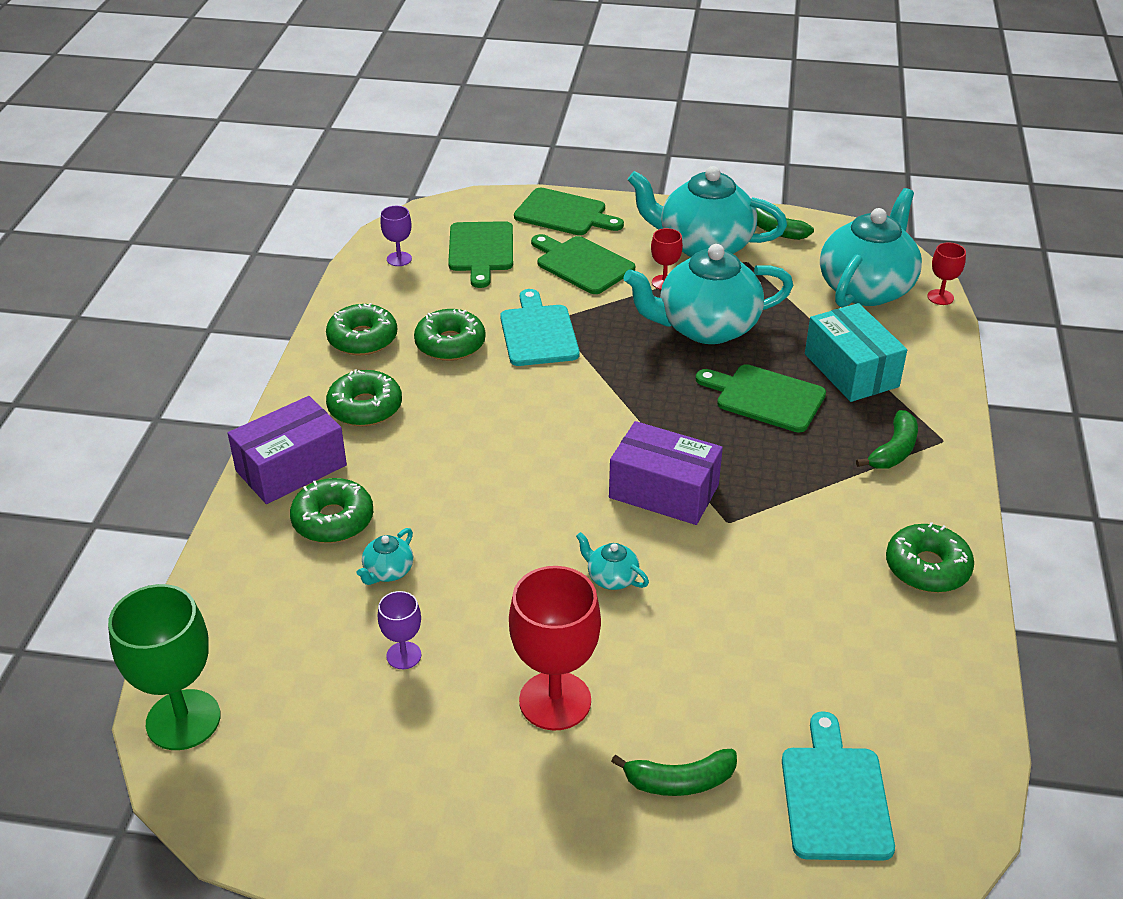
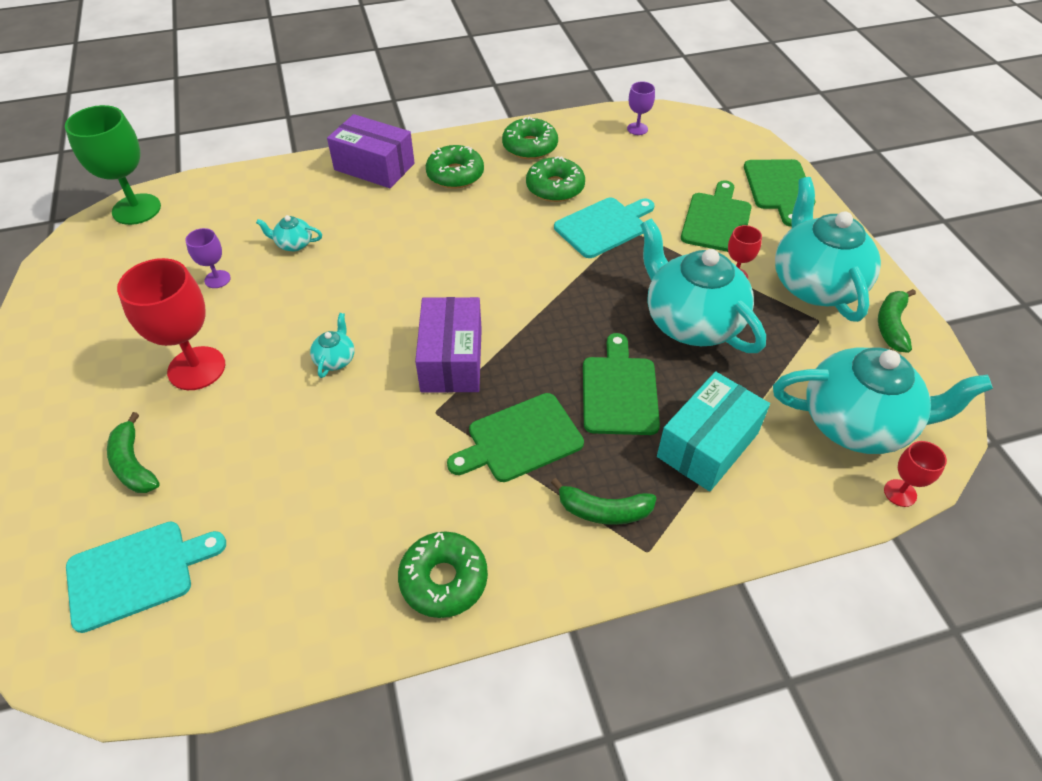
camera: 65 degrees right, 10 degrees up
(333, 520) = (332, 202): green donut -> none
(481, 250) = (685, 162): green cutting board -> green cutting board (520, 439)

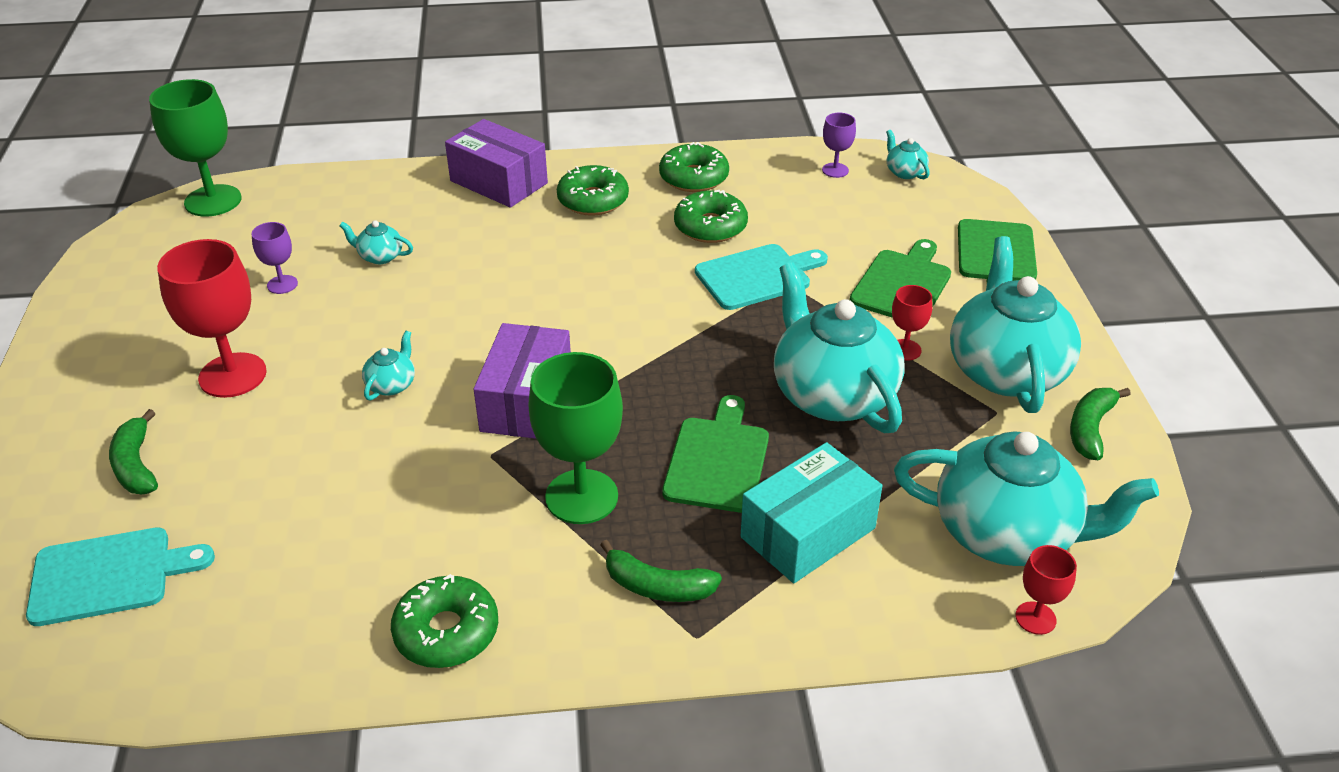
camera: 10 degrees right, 10 degrees down
(520, 439) = (581, 497): green cutting board -> green goblet
(690, 125) = (905, 172): none -> turquoise teapot

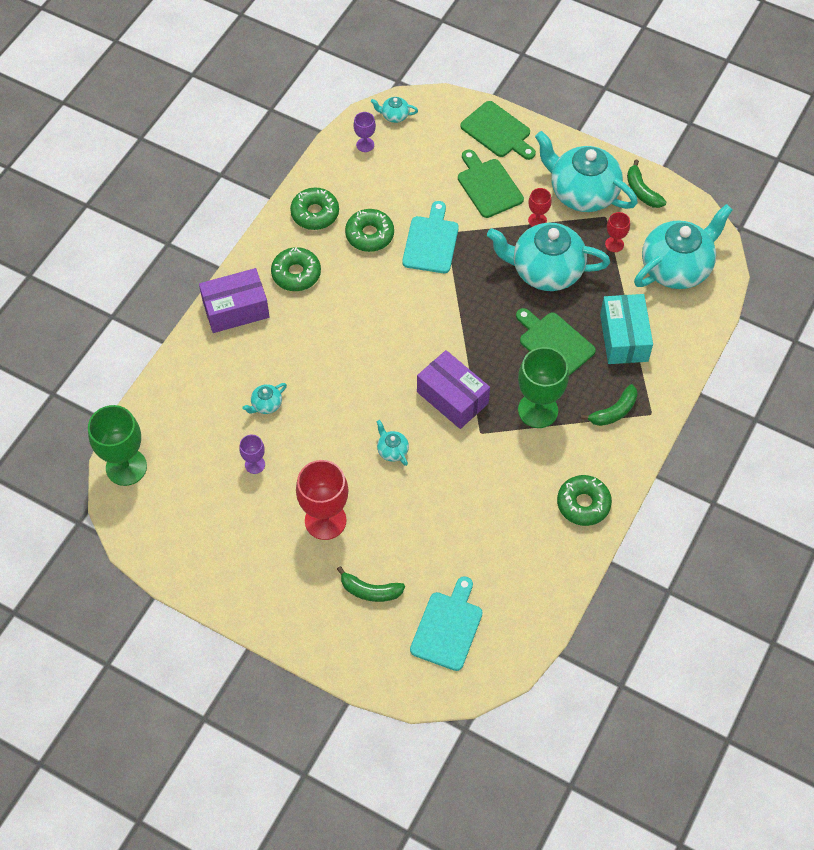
camera: 55 degrees left, 20 degrees up
(1035, 618) = (724, 291): red goblet -> red goblet (614, 244)

